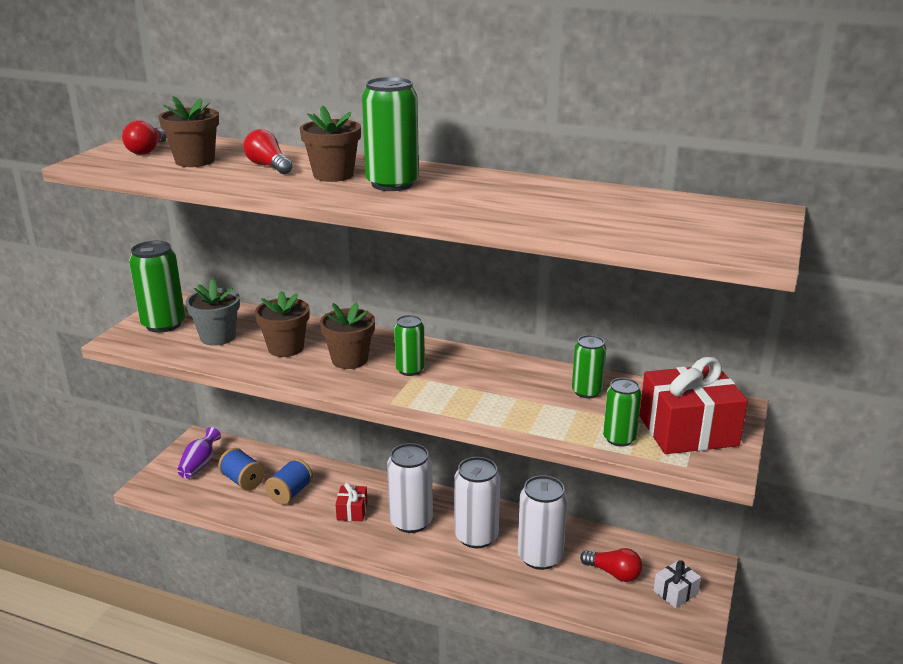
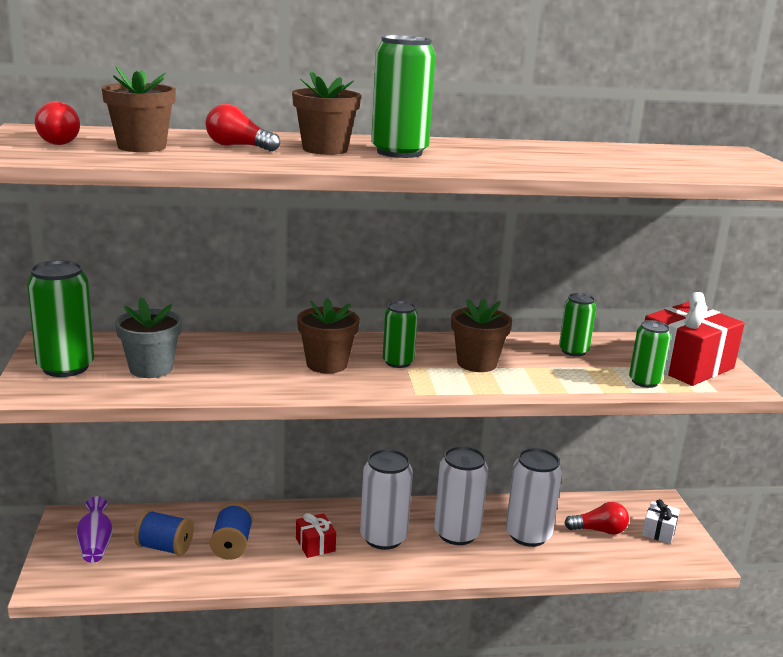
camera: 30 degrees left, 5 degrees down
(286, 348) = (244, 366): brown flower pot -> brown flower pot (476, 363)

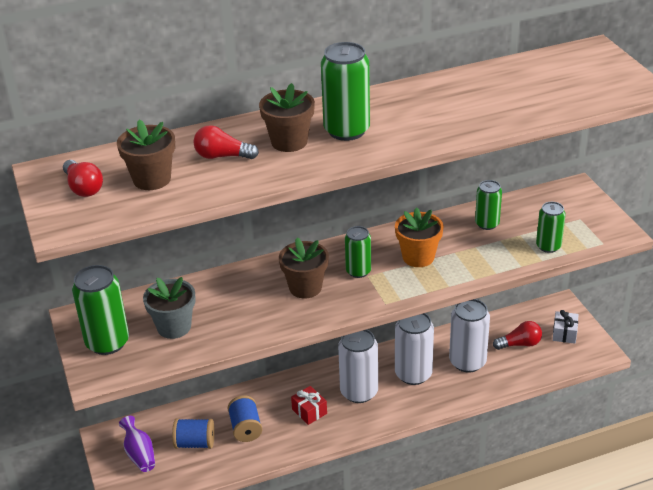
camera: 10 degrees left, 15 degrees up
(476, 363) = (418, 257): brown flower pot -> orange flower pot
(685, 365) = (574, 219): red gift -> none

